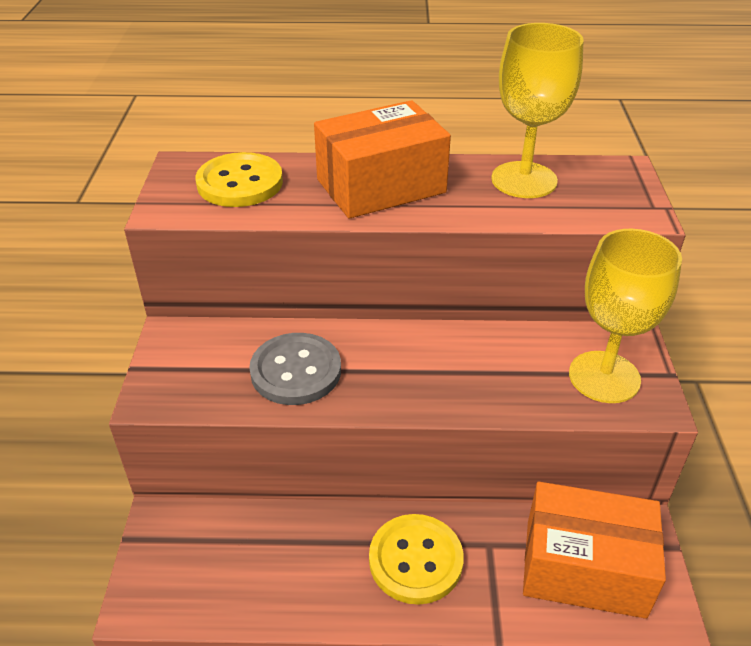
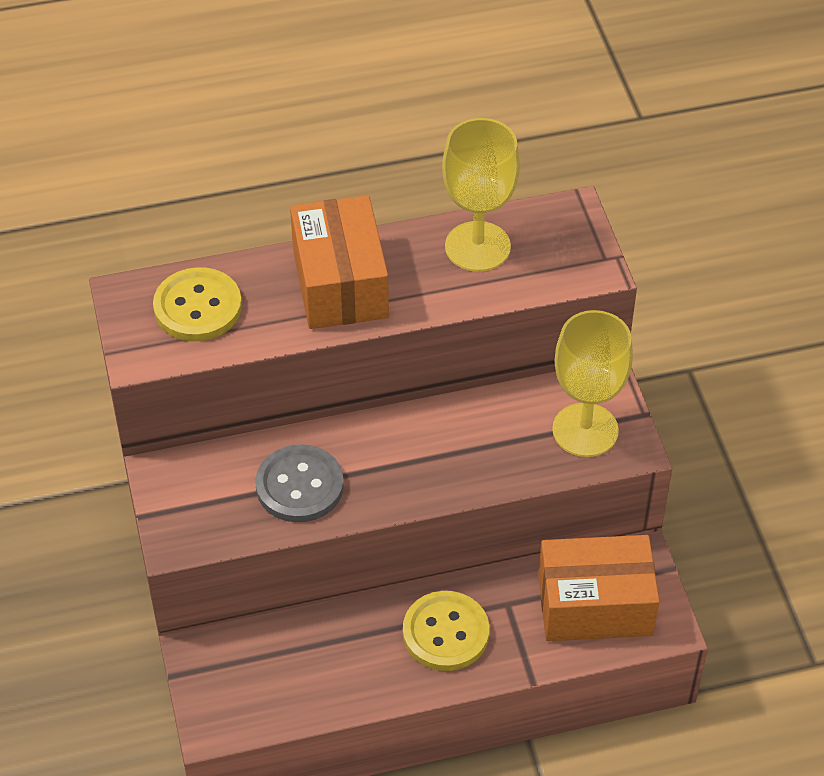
camera: 15 degrees left, 10 degrees up
(381, 186) = (340, 283): orange box -> orange box turned 60 degrees counterclockwise

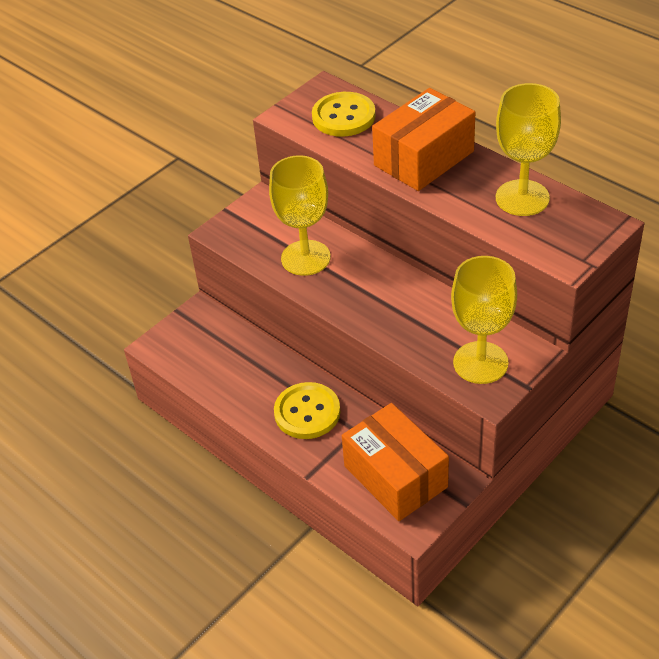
camera: 60 degrees right, 5 degrees down
(299, 486) = (305, 258): grey button -> yellow goblet

